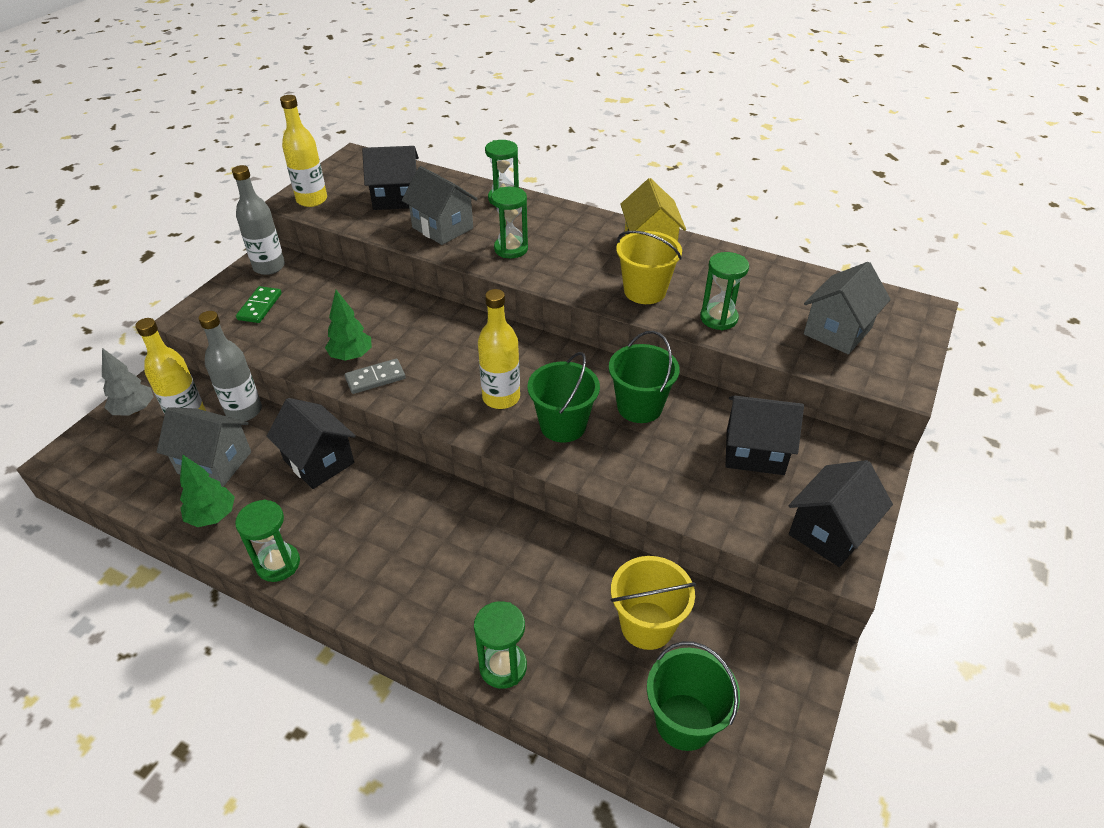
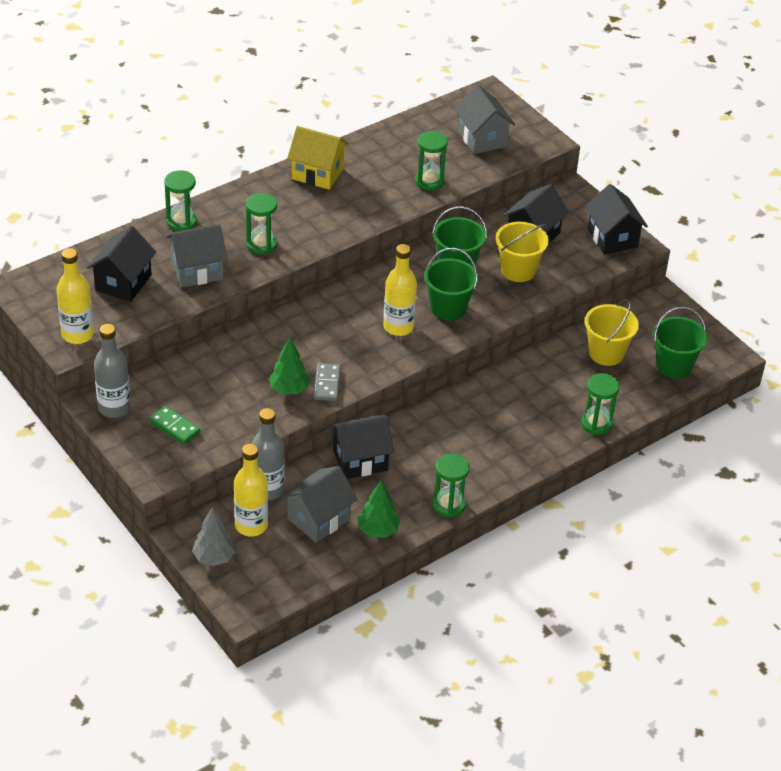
camera: 65 degrees left, 0 degrees up
(644, 291) = (372, 200): yellow bucket -> yellow bucket (518, 270)

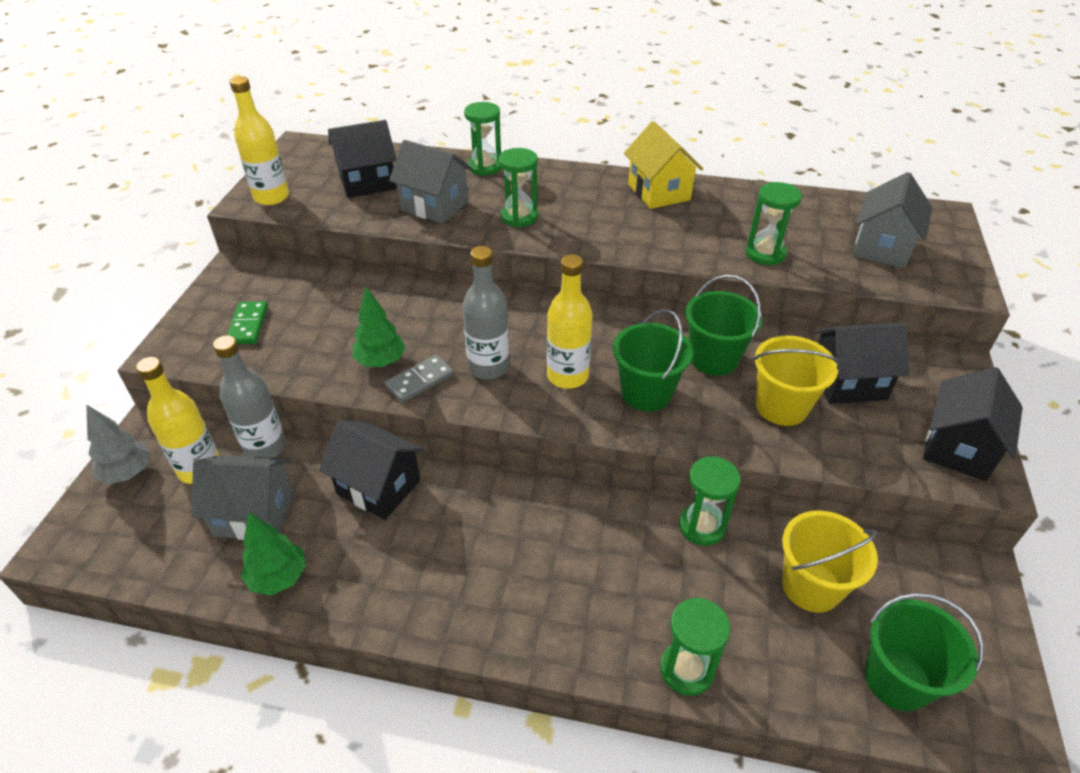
camera: 50 degrees right, 0 degrees up
(114, 408) = (239, 279): grey bottle -> grey bottle (488, 367)
(448, 505) = (382, 615): green hourglass -> green hourglass (702, 526)

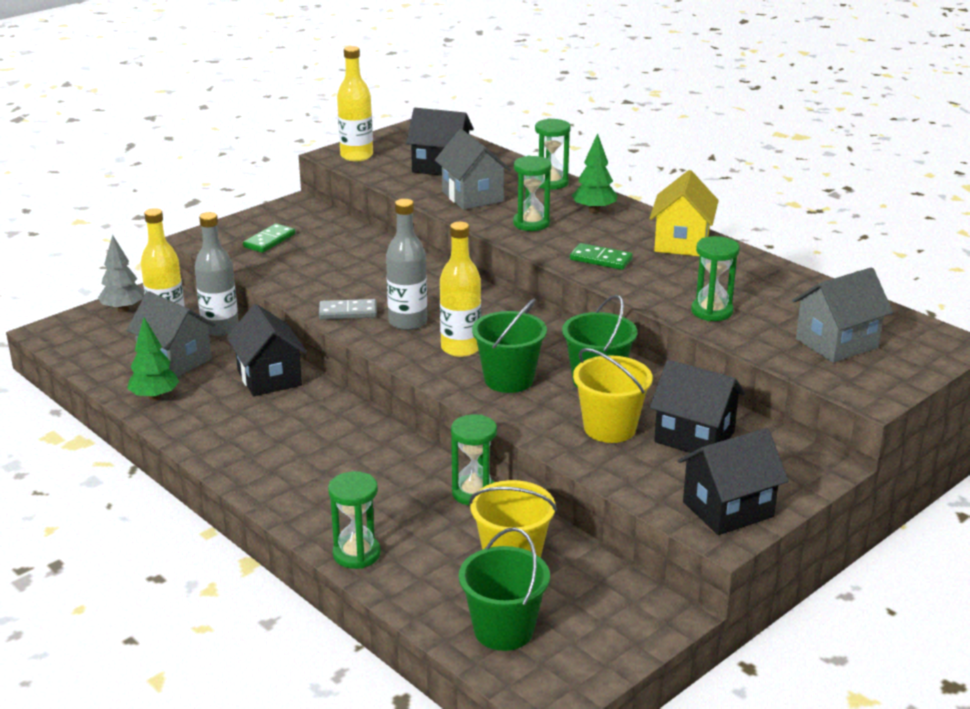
camera: 35 degrees right, 15 degrees down
(381, 361) = (334, 292): green tree -> green tree (594, 211)
(620, 234) = (600, 259): none -> green domino

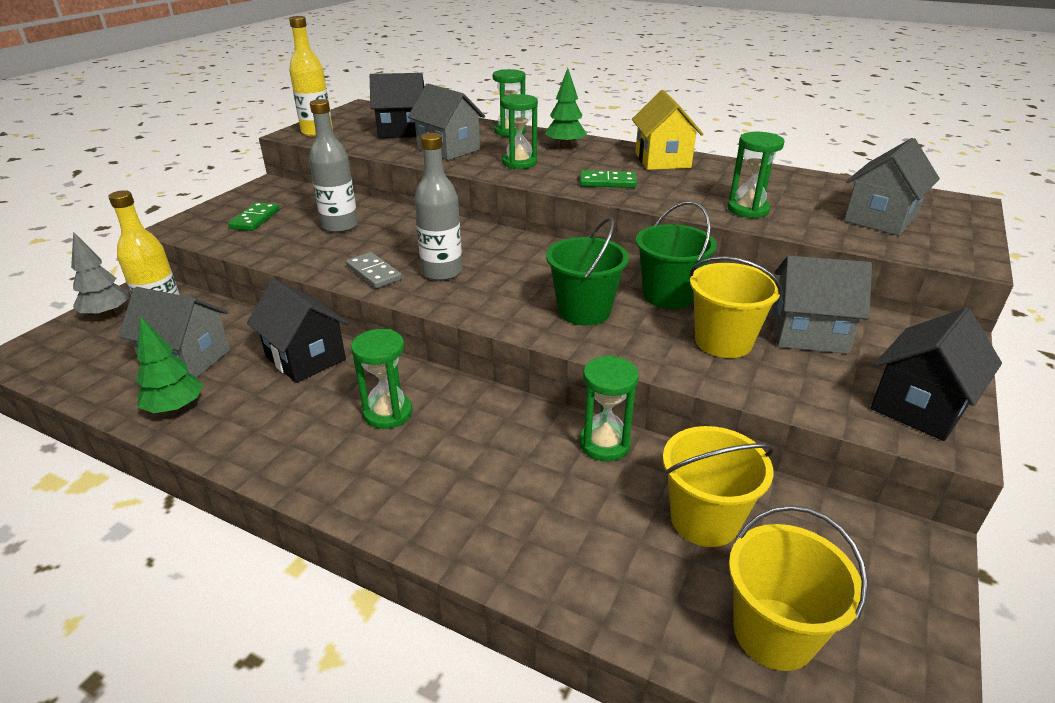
camera: 20 degrees left, 5 degrees up
(220, 328) = (228, 315): grey bottle -> grey bottle (340, 226)
(348, 312) = (373, 273): grey domino -> grey domino turned 75 degrees clockwise
(356, 554) = (524, 566): green hourglass -> green hourglass (388, 413)
(460, 348) = (513, 288): yellow bottle -> none
(503, 630) = (774, 633): green bucket -> yellow bucket
(694, 437) = (808, 333): black house -> grey house

